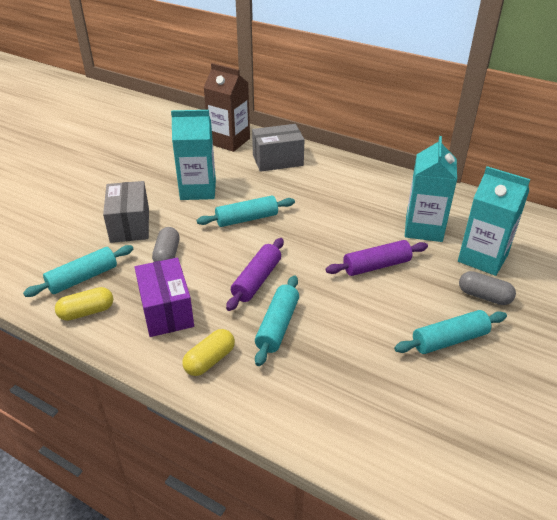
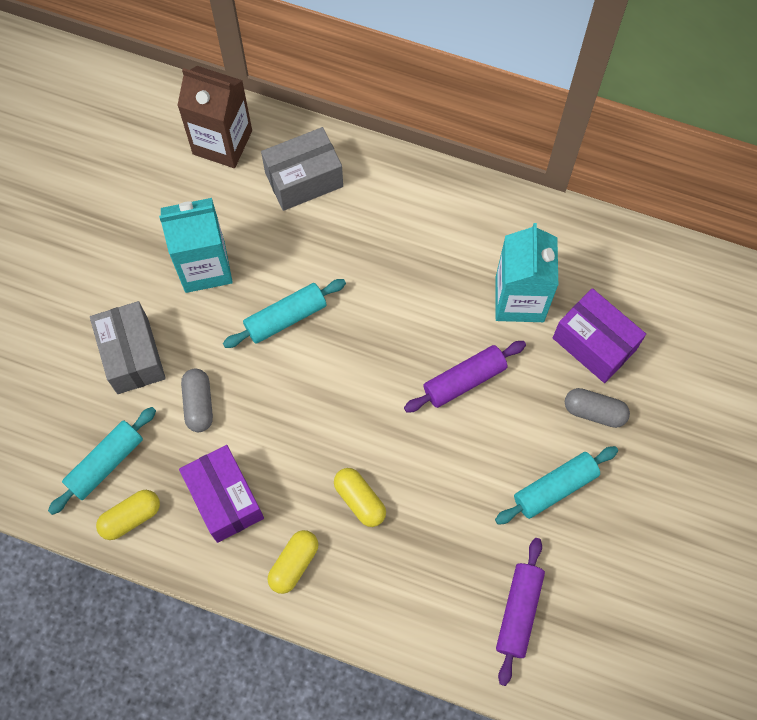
camera: 10 degrees left, 30 degrees up
(257, 280) = (321, 430): purple rolling pin -> purple rolling pin (518, 612)
(277, 326) = (359, 500): turquoise rolling pin -> yellow capsule
(483, 258) = (594, 344): turquoise carton -> purple box

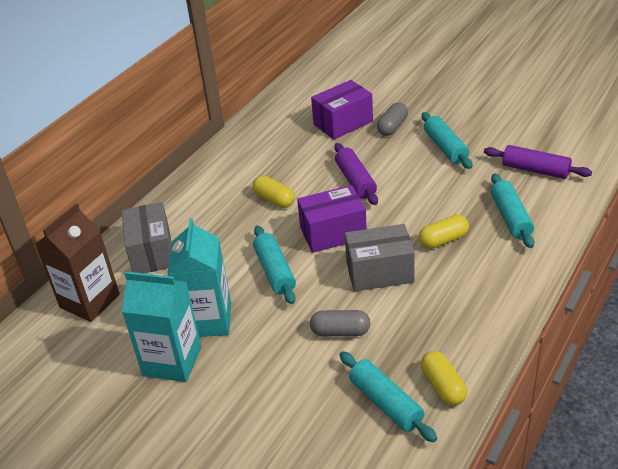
camera: 75 degrees left, 30 degrees down
(132, 356) = (280, 377): grey box -> grey box (379, 272)
(225, 499) = (433, 319): purple box -> purple box (333, 233)
(294, 564) = (494, 280): yellow capsule -> yellow capsule (274, 200)
(412, 580) = (510, 217): none -> turquoise rolling pin
(519, 299) = (299, 151): turquoise carton -> turquoise carton (172, 361)

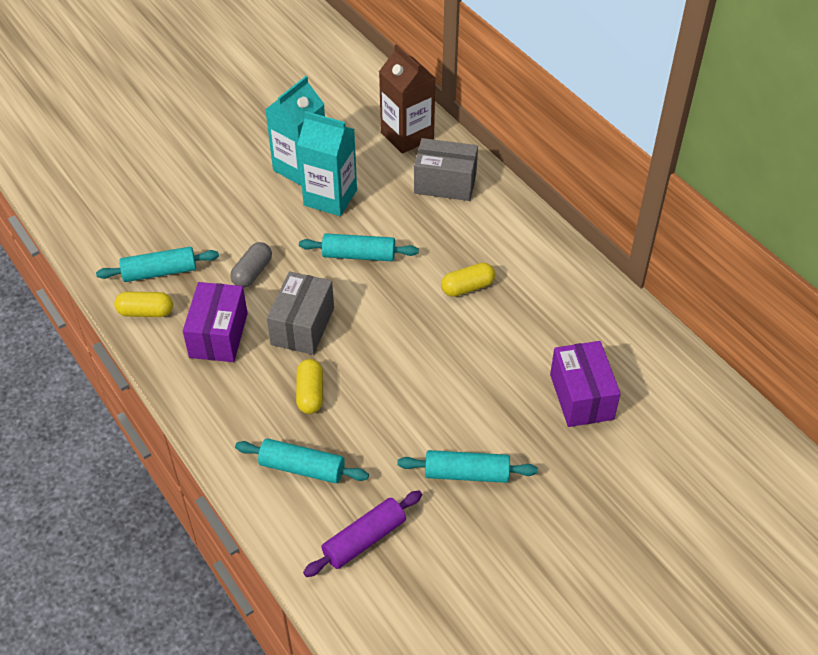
camera: 110 degrees right, 10 degrees up
(333, 233) = (382, 313): purple box -> purple box (218, 335)
(355, 181) = (456, 363): purple rolling pin -> none
(392, 127) = (543, 441): grey capsule -> none

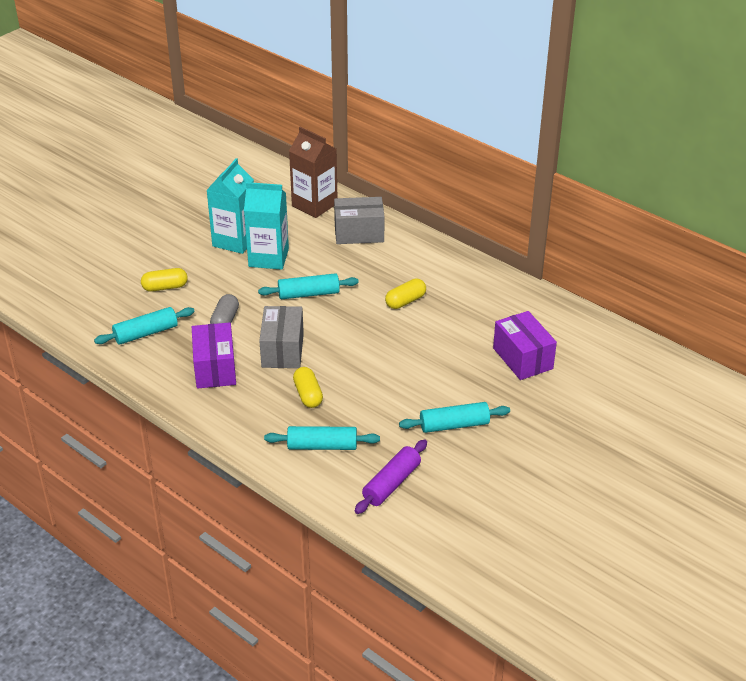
camera: 15 degrees left, 10 degrees down
(146, 312) = (146, 363): yellow capsule -> yellow capsule (165, 287)

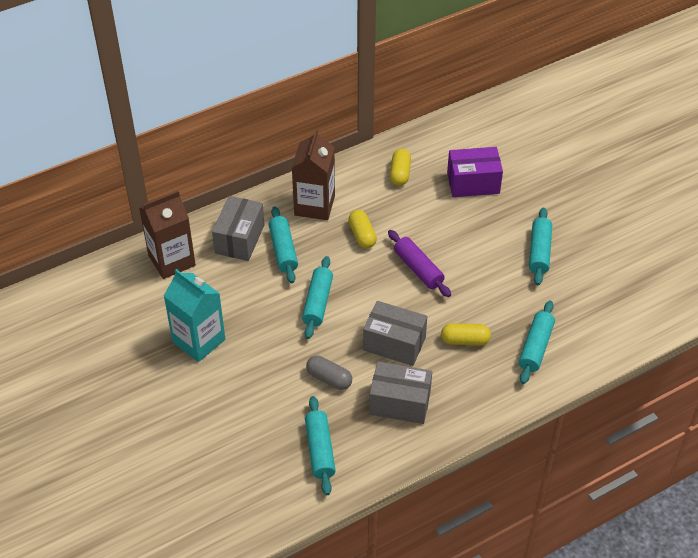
camera: 70 degrees left, 10 degrees up
(165, 287) = (249, 418): yellow capsule -> yellow capsule (400, 173)
(215, 368) = (400, 403): purple box -> grey box
(268, 258) = (243, 320): turquoise carton -> none
(360, 260) = (283, 250): none -> turquoise rolling pin
(391, 483) = (596, 312): purple rolling pin -> purple rolling pin (418, 269)
(425, 264) = (314, 205): none -> brown carton

